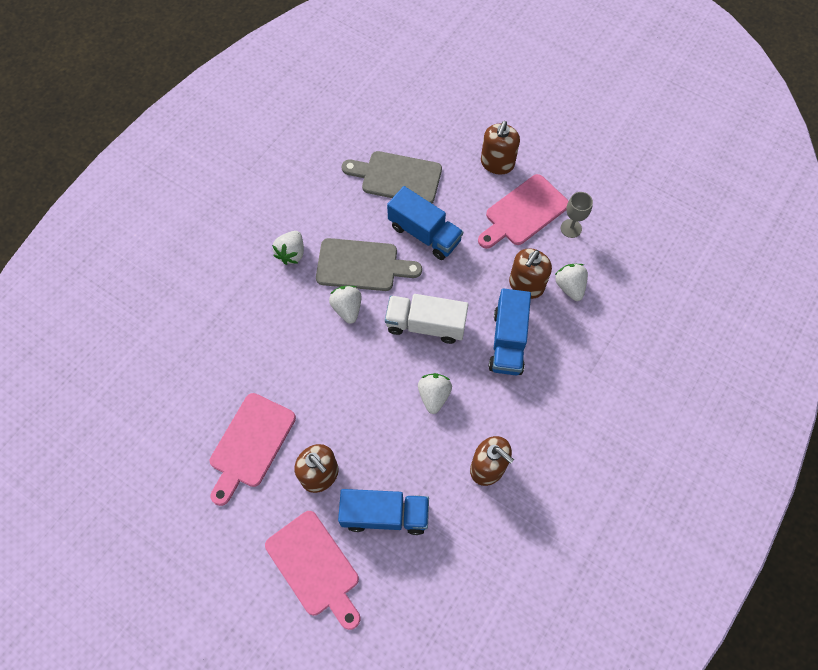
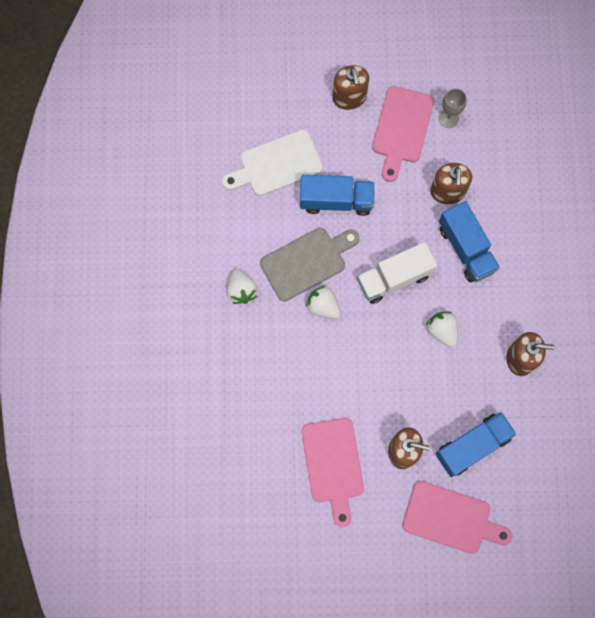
camera: 35 degrees left, 10 degrees up
(397, 177) = (277, 164): grey cutting board -> white cutting board
(570, 287) = (481, 170): white strawberry -> none

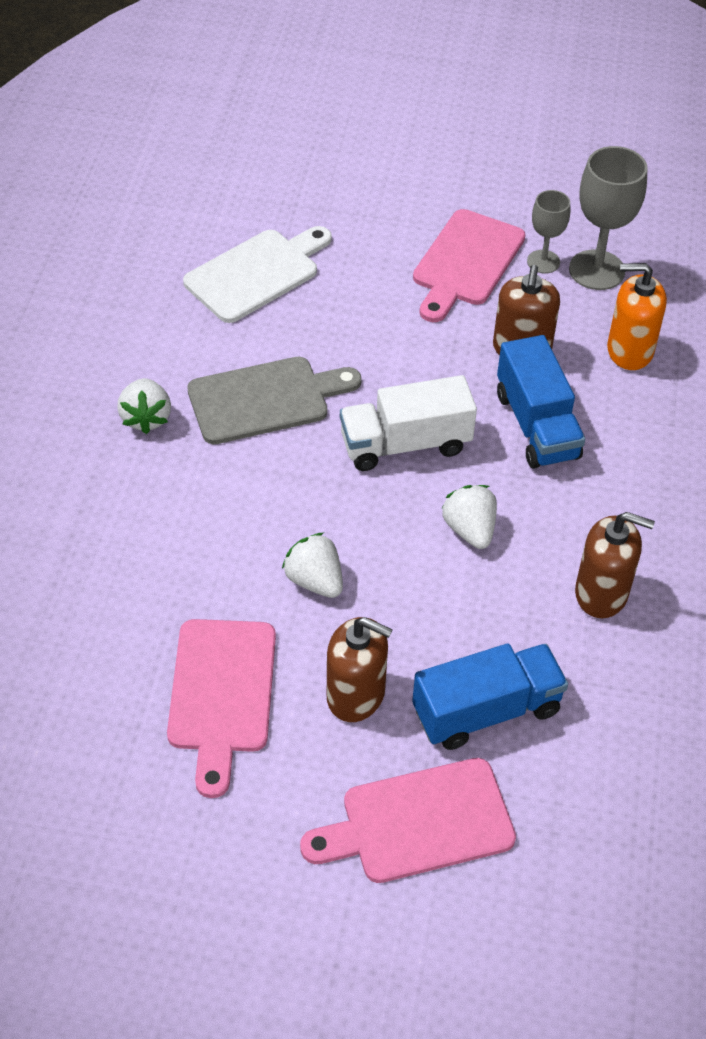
camera: 10 degrees right, 25 degrees down
(277, 164) = (256, 273): white cutting board -> white cutting board turned 150 degrees clockwise
(323, 306) = (274, 461): white strawberry -> white strawberry (315, 581)
(336, 200) = (337, 330): blue truck -> none
(349, 97) = (393, 215): brown soap dispenser -> none
(451, 518) = (419, 823): pink cutting board -> pink cutting board turned 135 degrees clockwise
(481, 118) = (596, 270): none -> grey goblet
(511, 180) = (629, 350): none -> orange soap dispenser

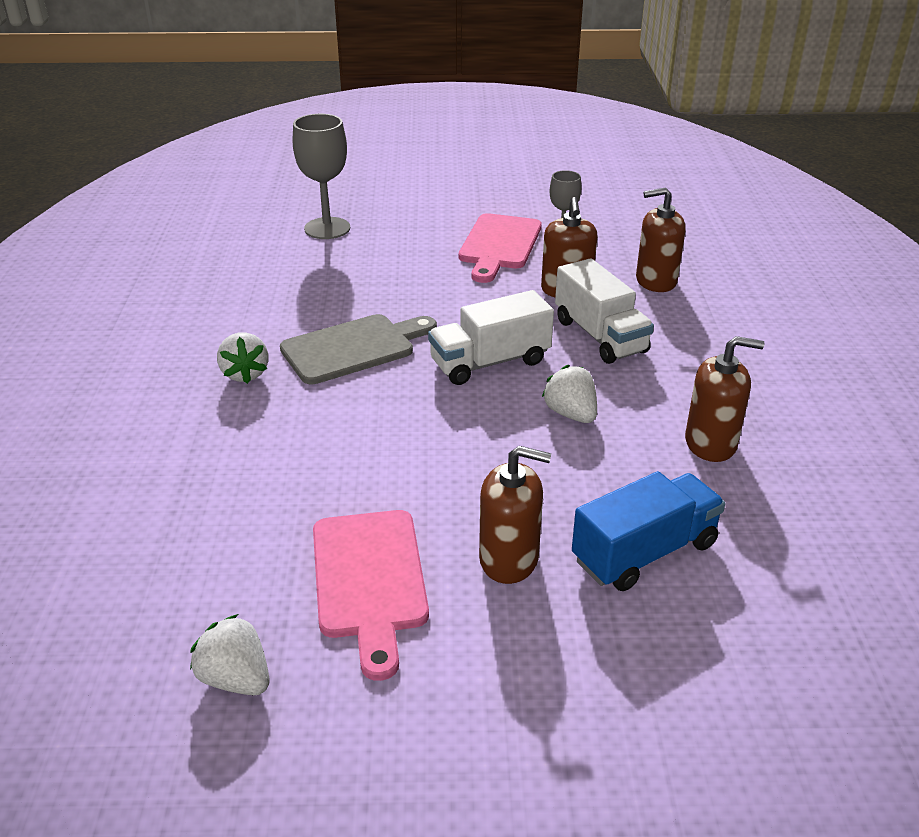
camera: 10 degrees left, 15 degrees down
(256, 273) = (324, 270): white cutting board -> none
(315, 581) = (438, 472): white strawberry -> white strawberry (236, 678)
(419, 823) = (616, 665): pink cutting board -> none
(537, 425) = (600, 336): blue truck -> white truck
(596, 270) = (606, 238): grey goblet -> grey goblet (327, 228)
(629, 350) = (655, 281): orange soap dispenser -> brown soap dispenser

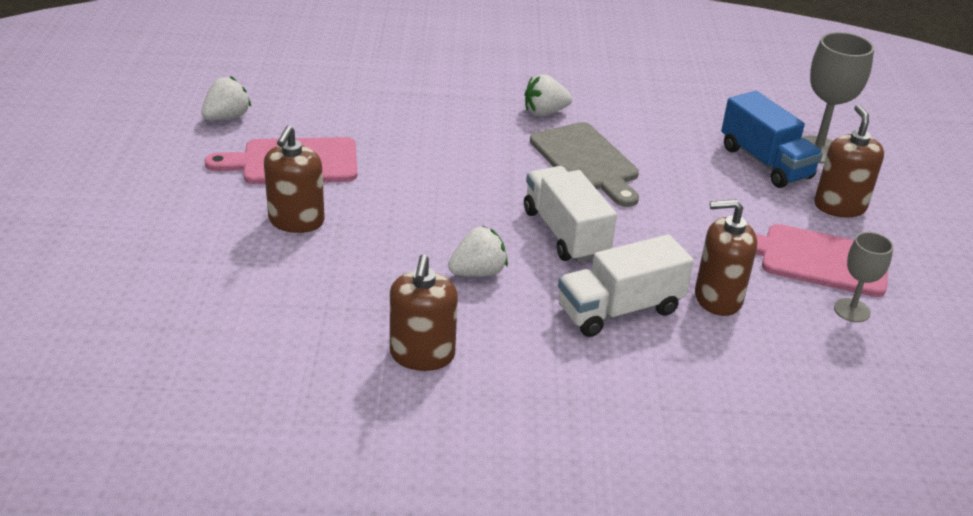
camera: 90 degrees right, 0 degrees up
(644, 552) = (284, 287): blue truck -> blue truck (765, 162)
(655, 281) = (755, 374): brown soap dispenser -> brown soap dispenser (839, 206)

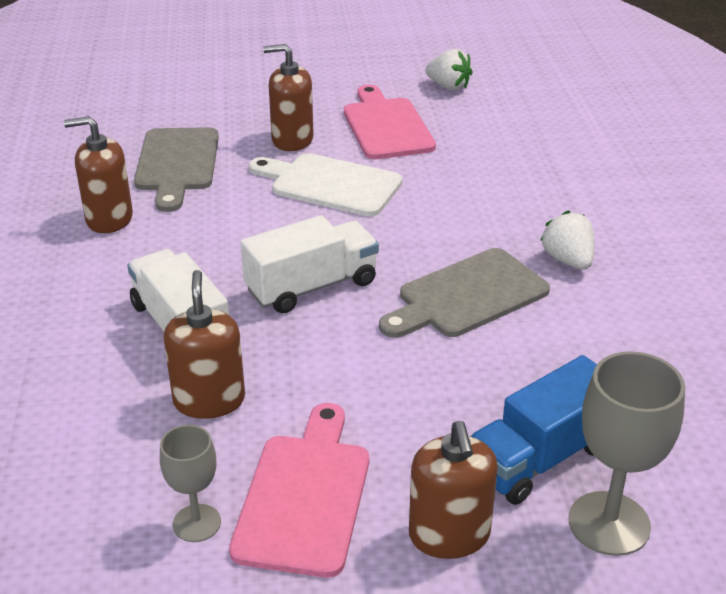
camera: 85 degrees right, 0 degrees up
(317, 302) = (177, 163): none -> grey cutting board
(396, 206) = (330, 184): none -> white cutting board
(478, 272) = (231, 238): white strawberry -> none
(839, 206) = (449, 535): brown soap dispenser -> brown soap dispenser turned 90 degrees clockwise

